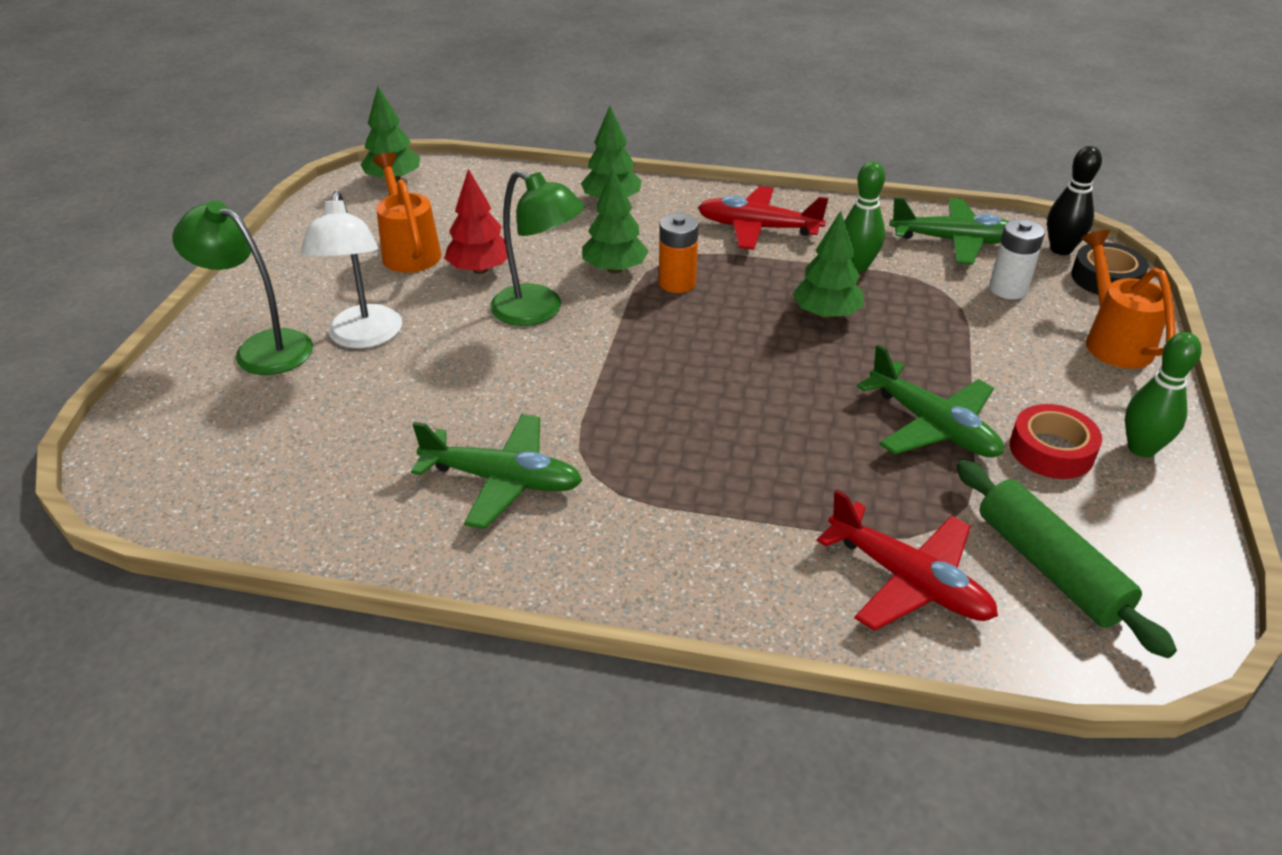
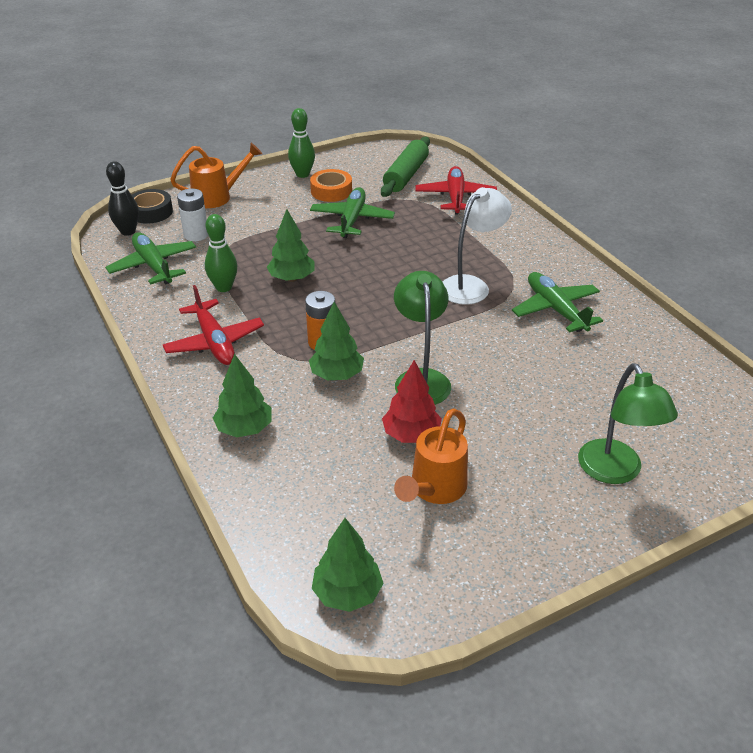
camera: 130 degrees left, 0 degrees up
(363, 337) = (542, 434): white lamp -> white lamp (471, 285)
(1051, 450) = (331, 191): red tape -> orange tape
(1113, 341) = (217, 197): orange watering can -> orange watering can turned 150 degrees counterclockwise

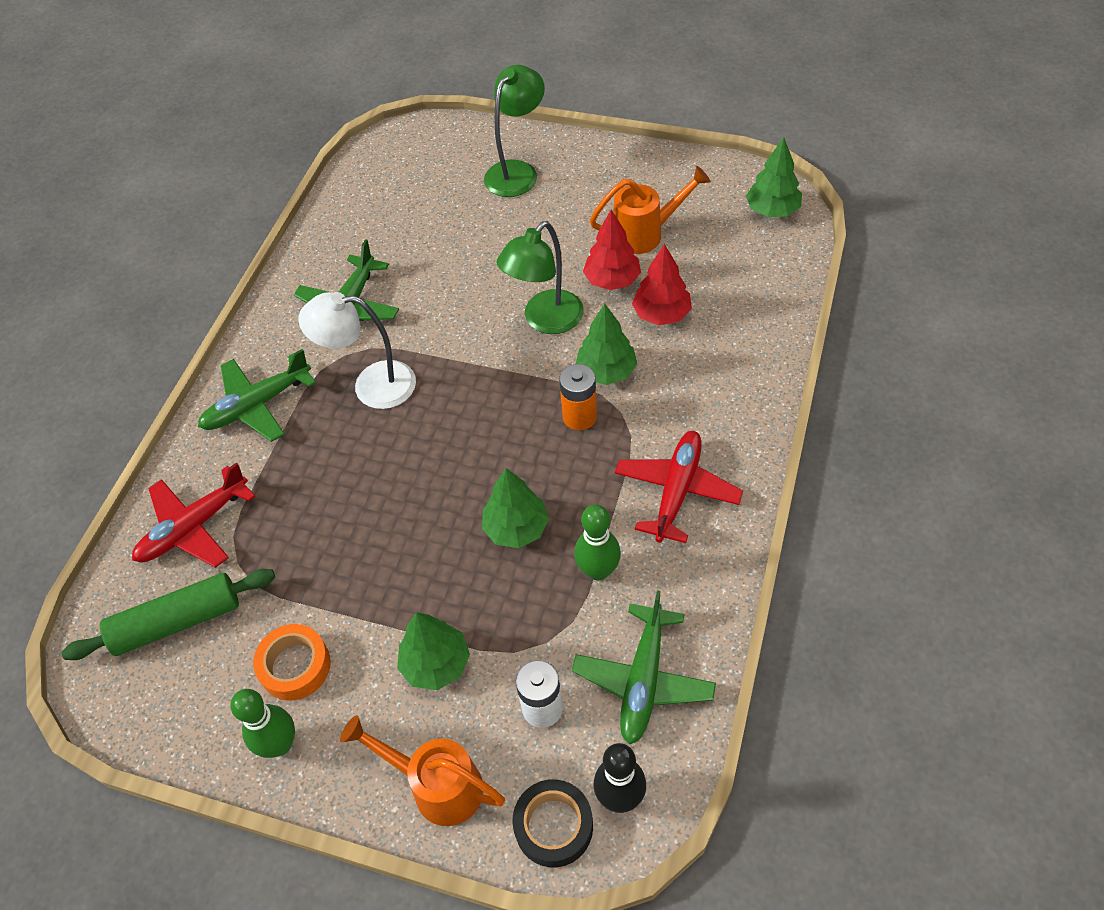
camera: 130 degrees left, 15 degrees up
(244, 429) = (733, 371): green tree -> green tree (436, 664)
(343, 434) = (661, 314): none -> red tree
(352, 220) = (345, 581): green plane -> green plane (257, 405)

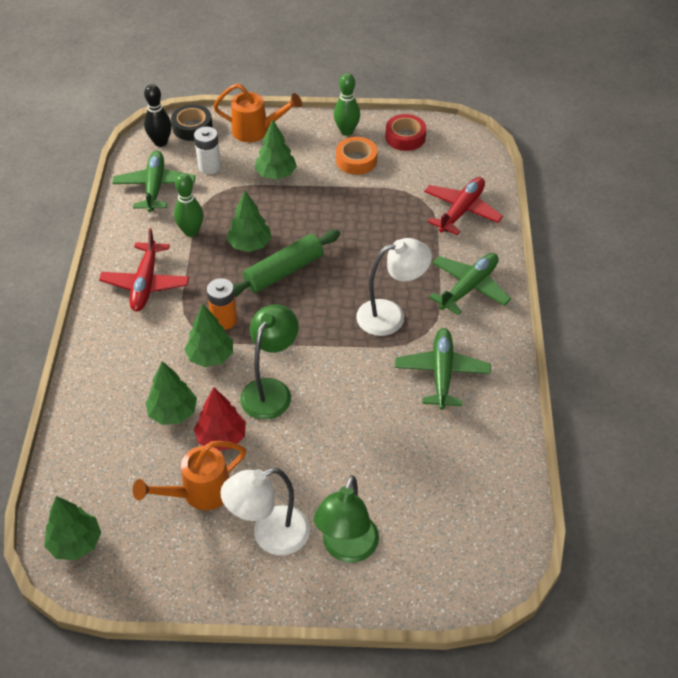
camera: 160 degrees right, 5 degrees down
(177, 622) = (437, 167): green rolling pin -> green rolling pin (283, 271)
(190, 704) = (405, 137): none -> red tape
(584, 190) = (270, 535): none -> white lamp
(661, 314) = (173, 412): red tree -> green tree

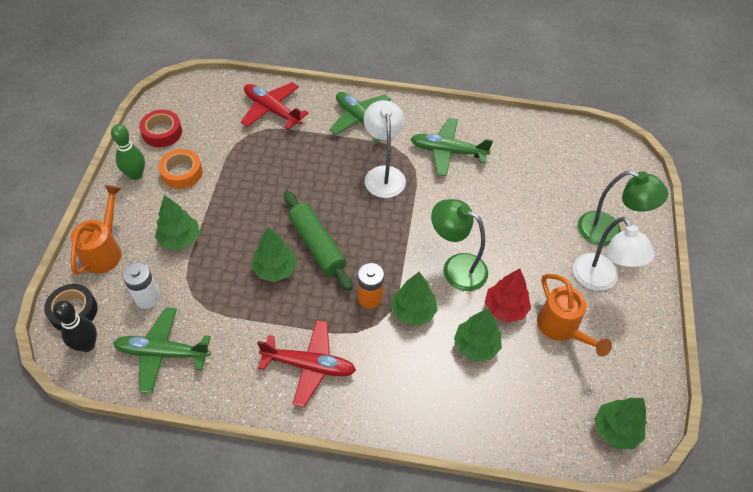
camera: 85 degrees left, 5 degrees up
(191, 232) = (243, 320): green bowling pin -> none

